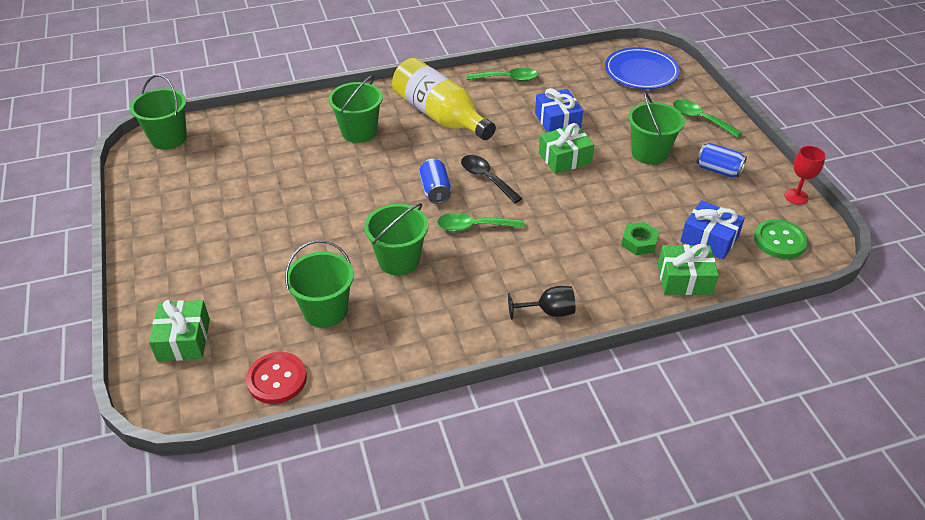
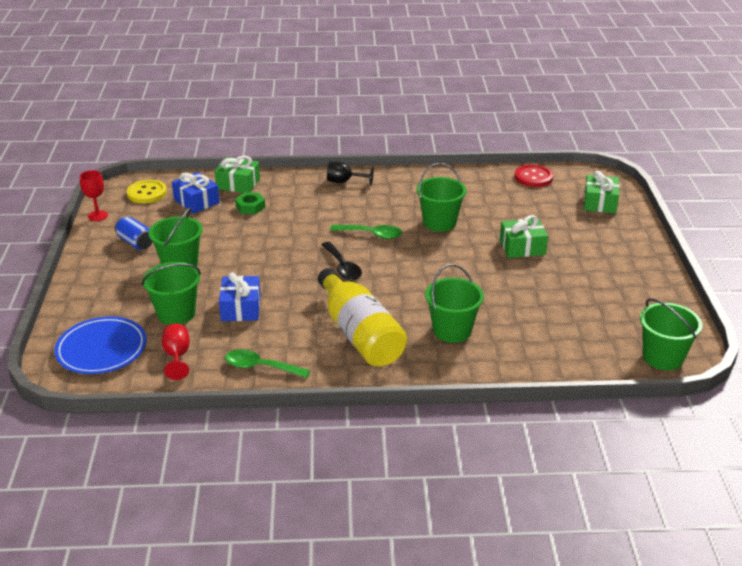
camera: 165 degrees left, 10 degrees down
(325, 311) = (499, 203): green bucket -> green bucket (176, 313)
(435, 190) = (393, 265): blue can -> none
(565, 158) = (260, 272): green gift -> green gift (522, 247)
(578, 76) = (177, 356): none -> red goblet
(700, 119) = (99, 286): green spoon -> none
(779, 240) = (147, 193): green button -> yellow button

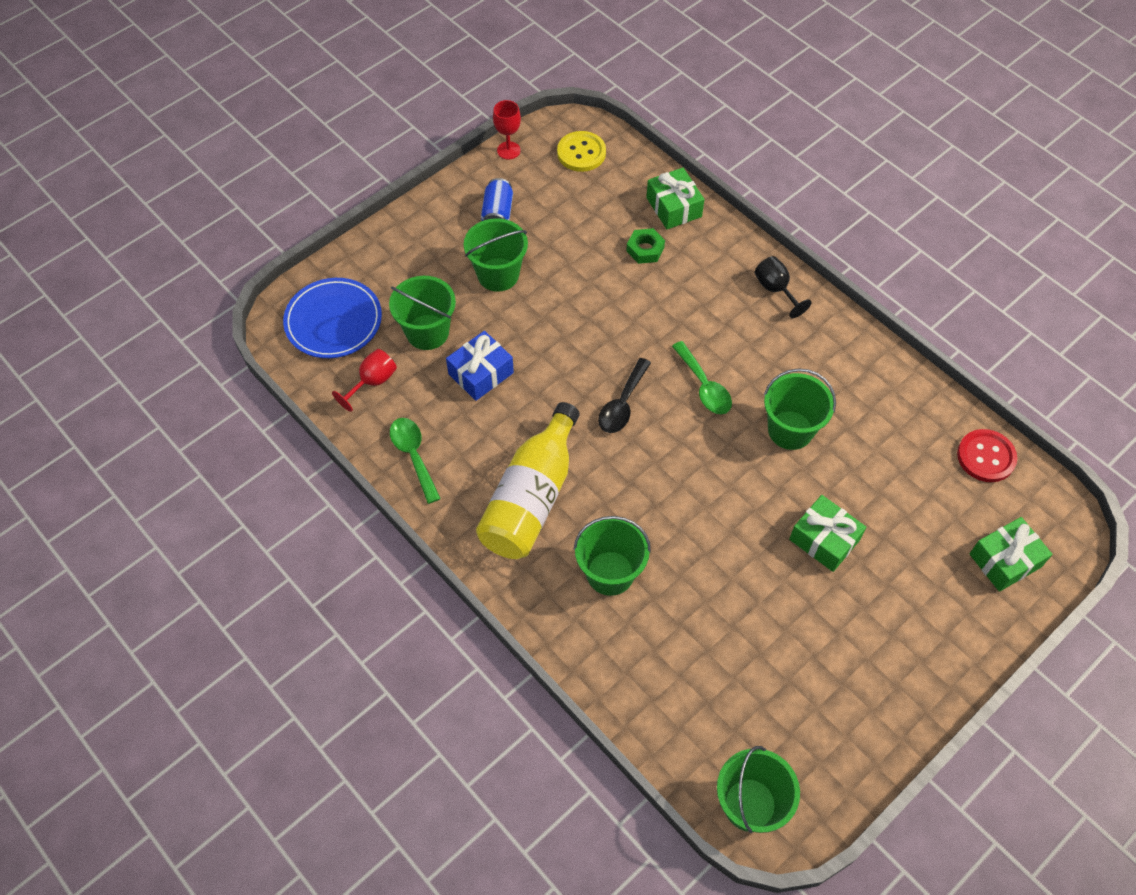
camera: 50 degrees right, 25 degrees up
(196, 201) = (609, 201): blue gift -> none

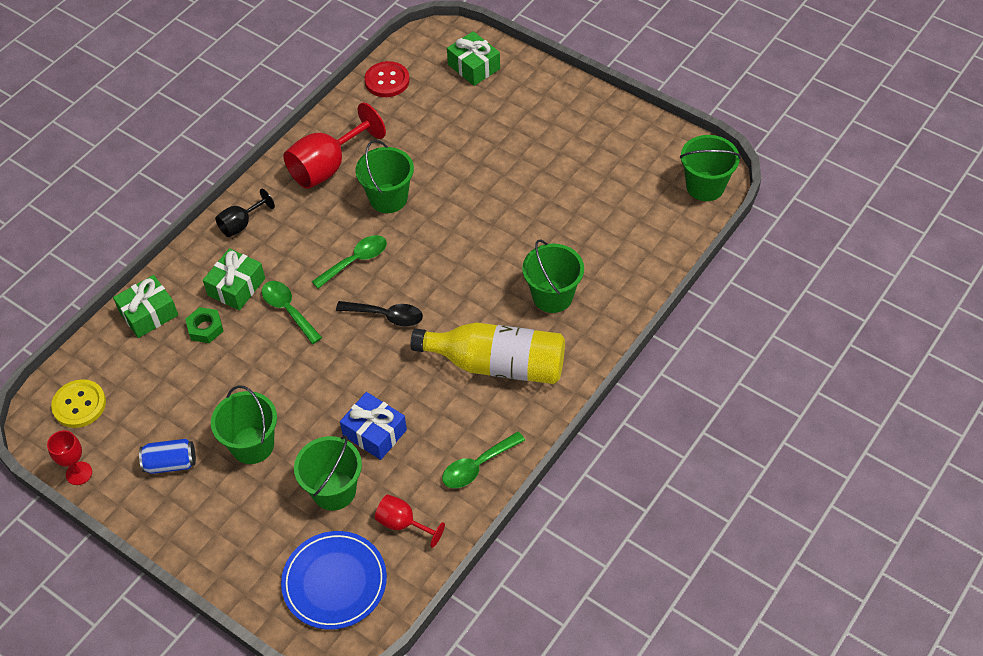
camera: 100 degrees left, 5 degrees down
(651, 319) = (288, 310): none -> green spoon
(824, 539) = (484, 167): green gift -> green gift (236, 287)
(848, 377) = (328, 167): none -> red goblet

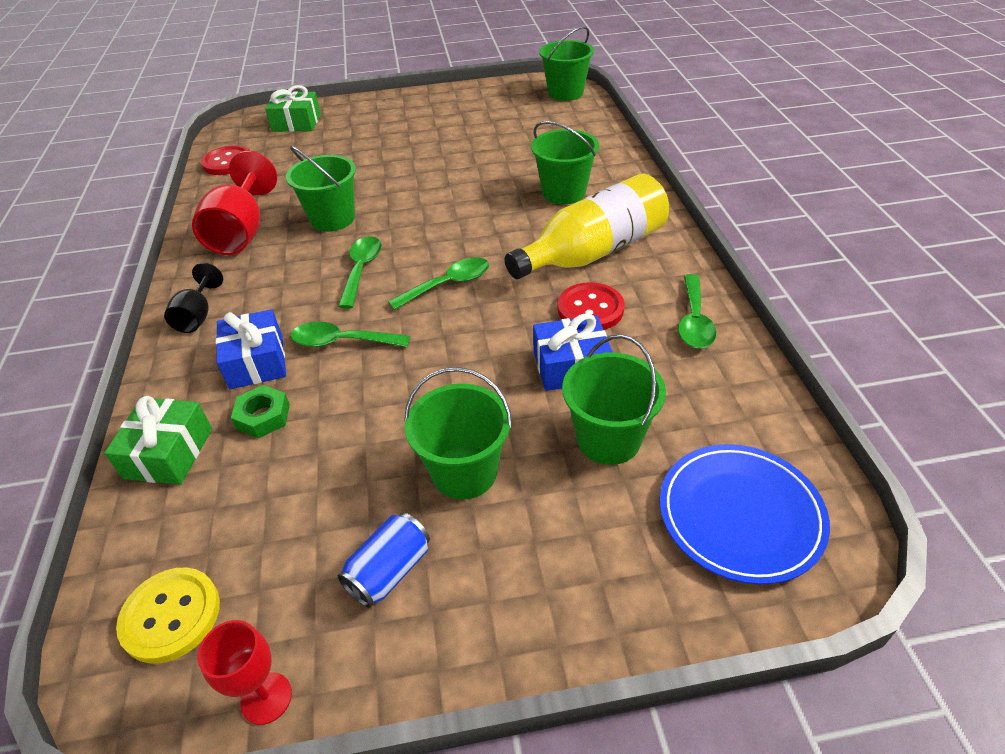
camera: 45 degrees left, 10 degrees down
(236, 287) = (256, 362): green gift -> blue gift
(386, 316) = (448, 285): black spoon -> green spoon
(403, 524) = (712, 410): red goblet -> none
(436, 405) = (590, 309): none -> red button

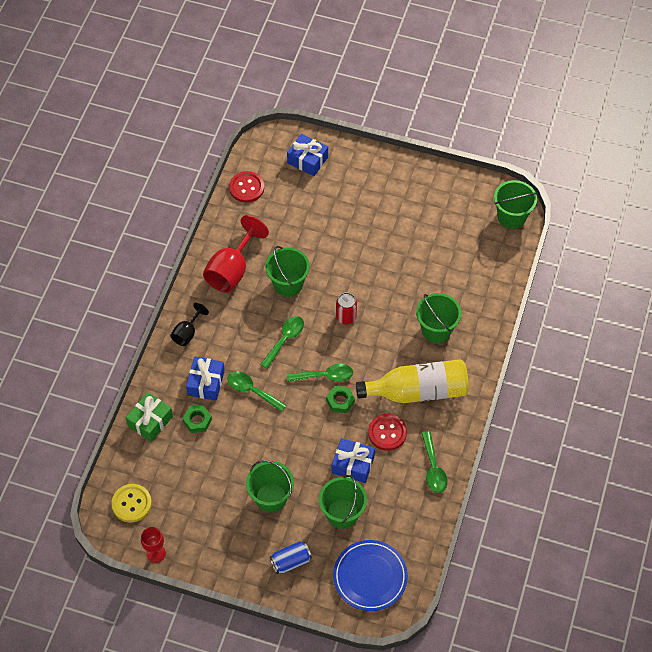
camera: 25 degrees right, 15 degrees up
(296, 123) = (307, 160): green gift -> blue gift
(389, 571) = (219, 527): blue can -> blue can (291, 561)
(435, 221) = (346, 317): none -> red can
(492, 302) = (340, 401): none -> green nut
(694, 321) = (433, 468): green spoon -> green spoon turned 45 degrees counterclockwise

